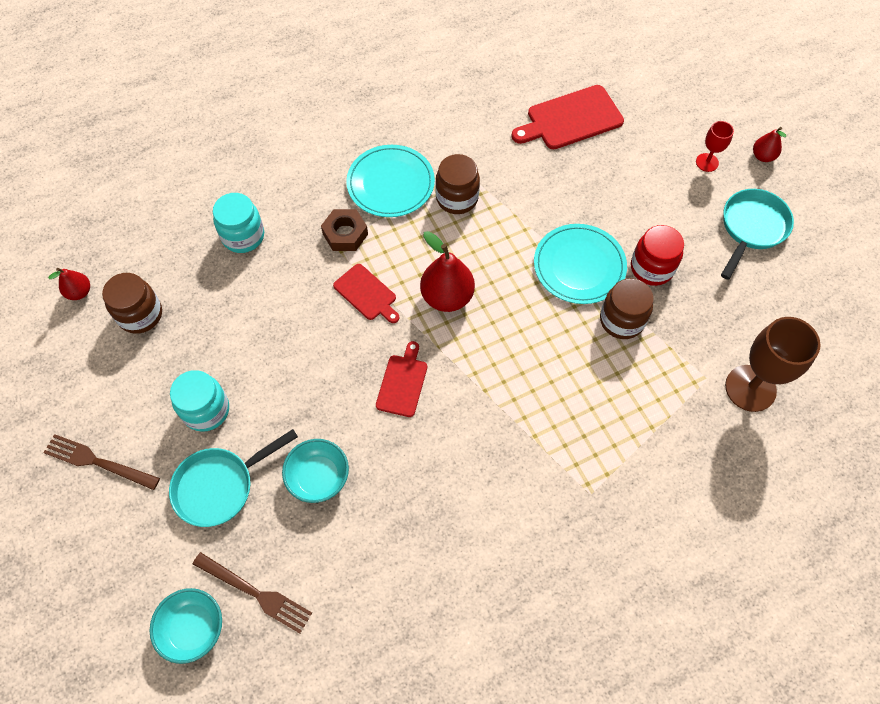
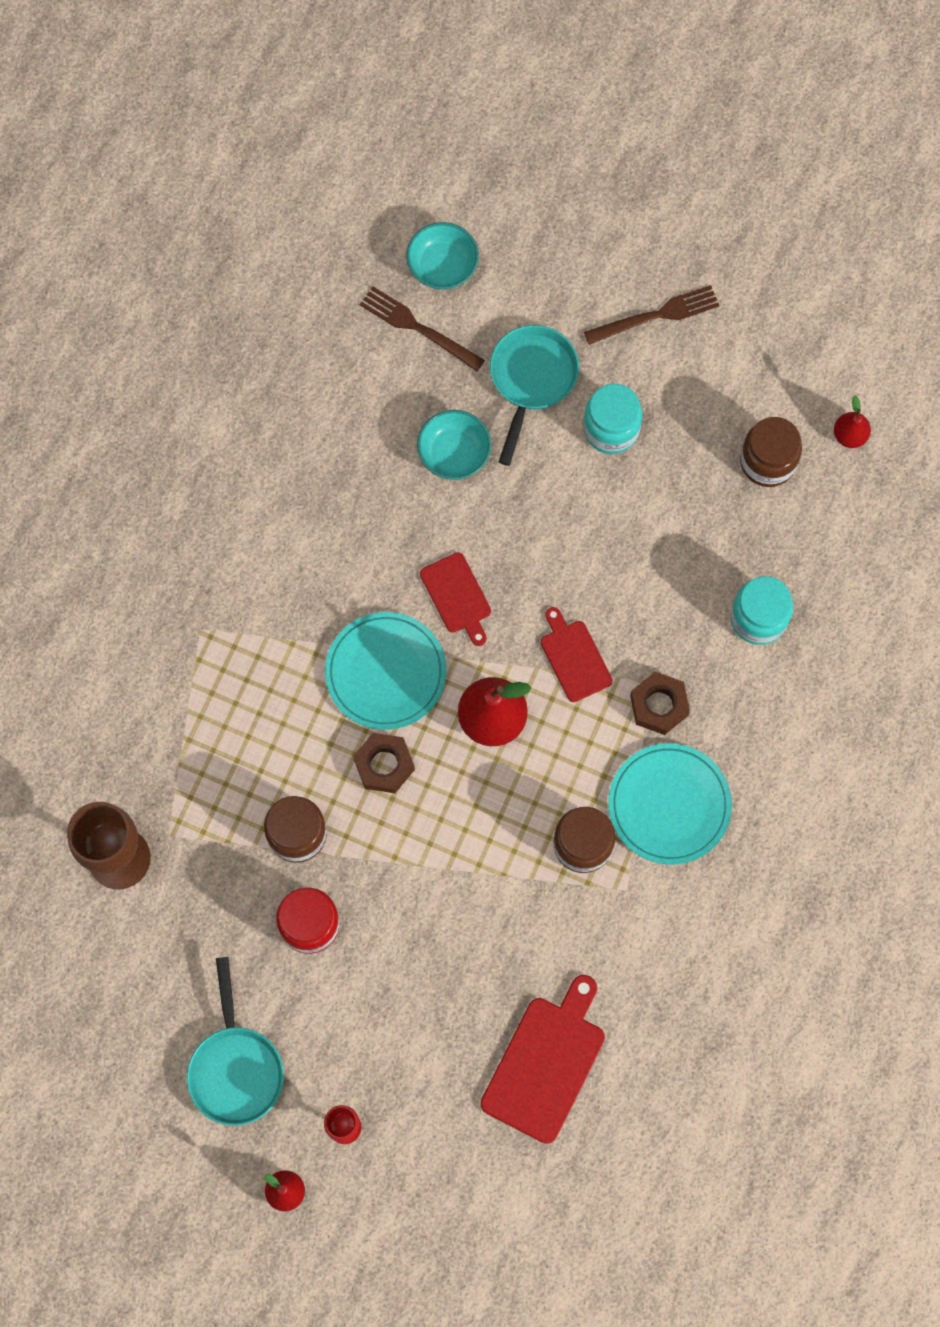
camera: 140 degrees right, 10 degrees up
(256, 593) = (417, 328): brown fork -> brown fork turned 45 degrees clockwise
(367, 294) = (574, 657): red cutting board -> red cutting board turned 60 degrees clockwise
(535, 319) = (384, 765): none -> brown nut
(579, 266) = (387, 865): turquoise plate -> turquoise plate (386, 672)

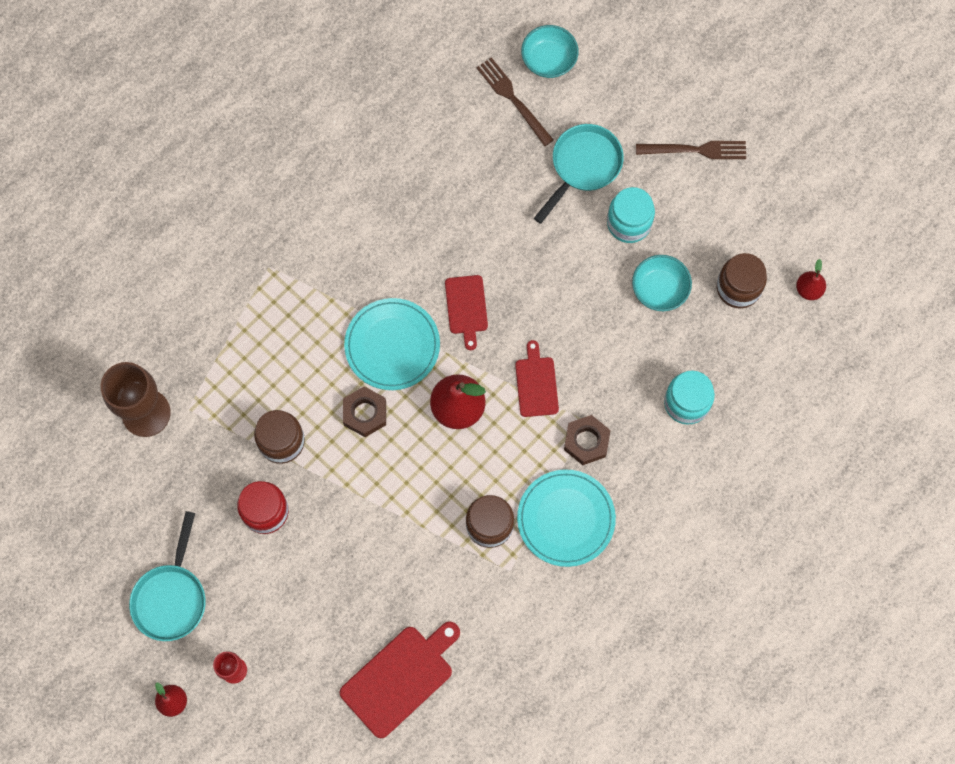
camera: 20 degrees right, 0 degrees up
(454, 454) = (504, 201): turquoise bowl -> turquoise bowl (659, 289)

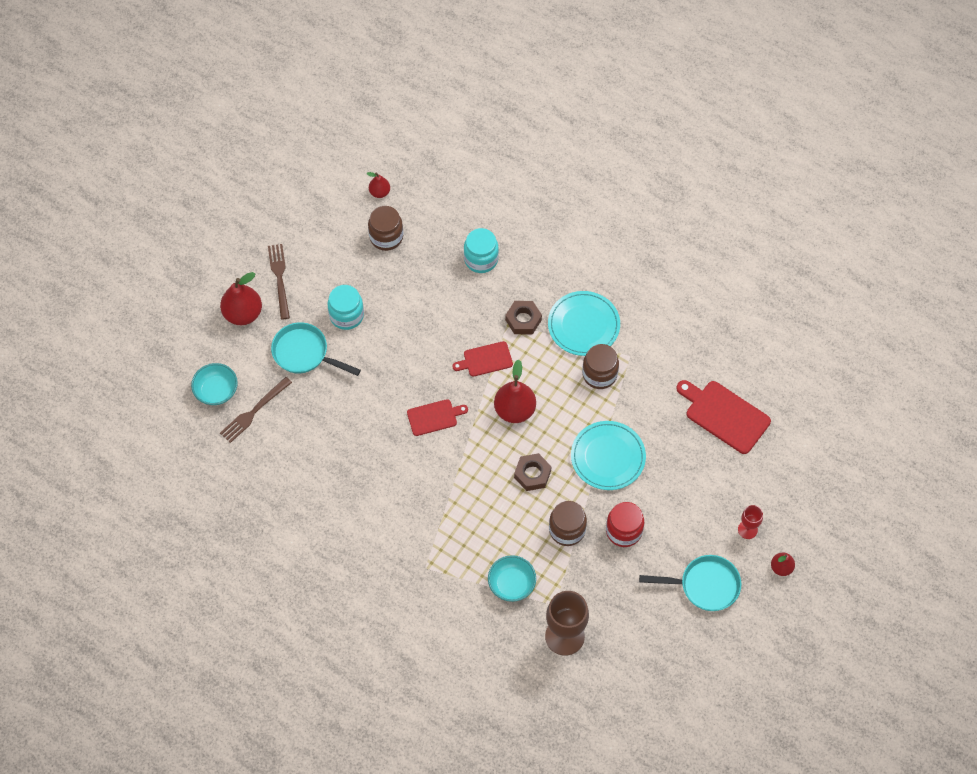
camera: 100 degrees left, 10 degrees down
(392, 345) = (474, 464): turquoise plate -> turquoise plate (608, 457)
(651, 101) = (243, 313): none -> red pear
(659, 289) = (396, 288): turquoise bowl -> turquoise bowl (511, 584)

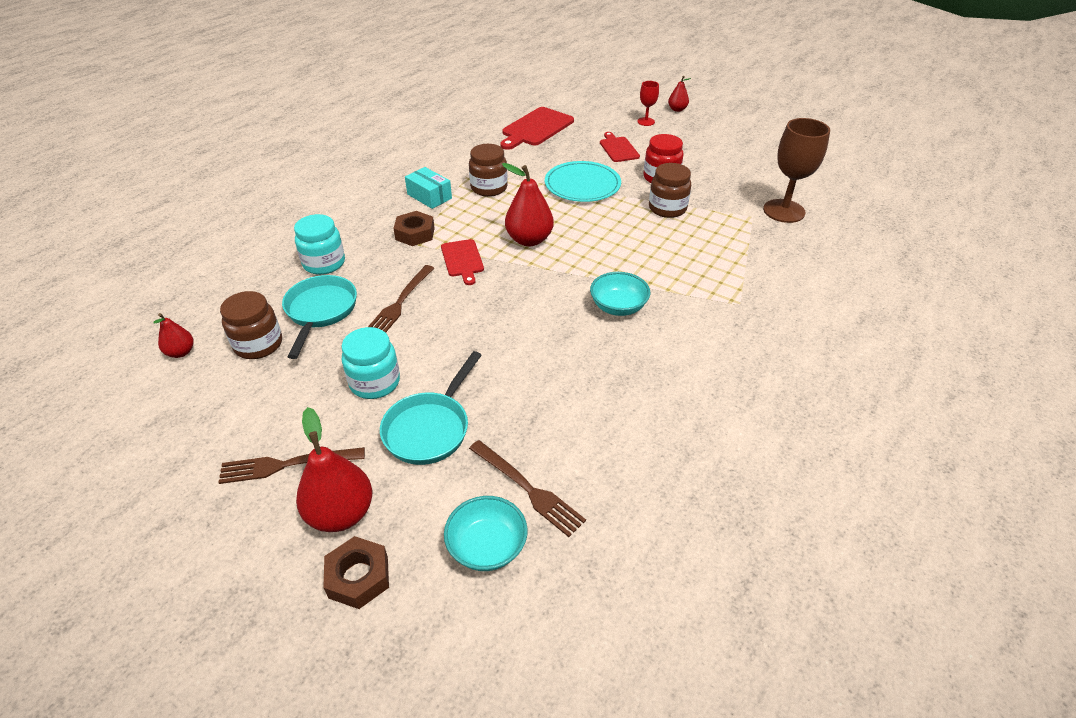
camera: 90 degrees left, 20 degrees down
(430, 320) = (400, 303): none -> brown fork
(434, 417) = (538, 298): red cutting board -> red cutting board (618, 148)
(511, 584) = (738, 242): turquoise bowl -> turquoise bowl (618, 307)
(532, 474) = (607, 229): brown nut -> brown nut (358, 577)
(583, 325) = (429, 196): turquoise plate -> turquoise box
(704, 585) = (704, 141): turquoise pan -> turquoise pan (320, 312)

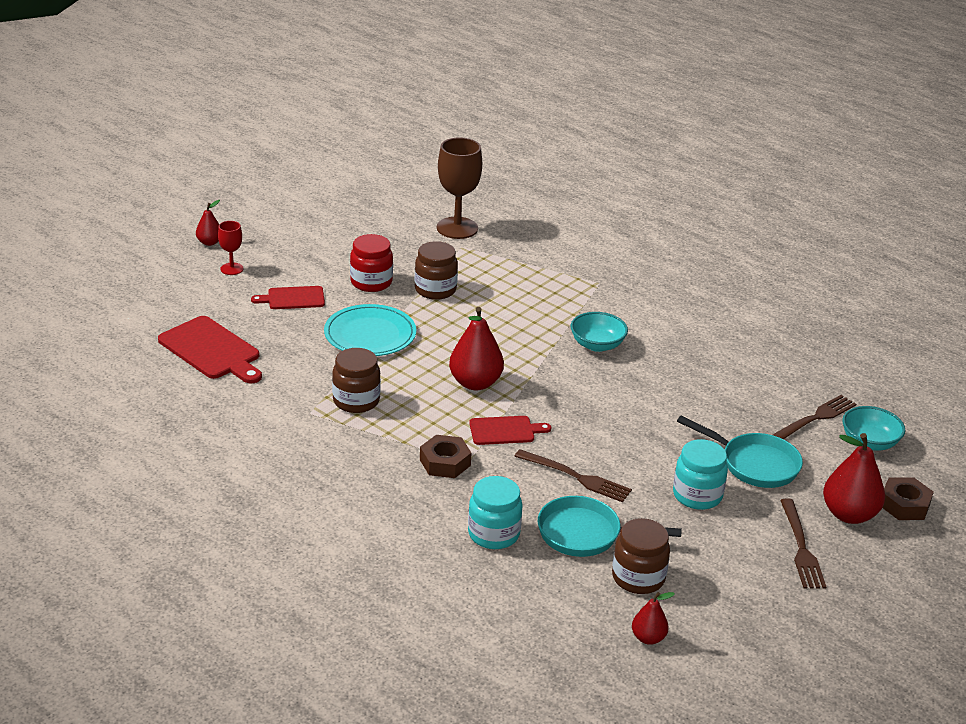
camera: 85 degrees left, 10 degrees down
(429, 196) = (362, 448): turquoise box -> none

